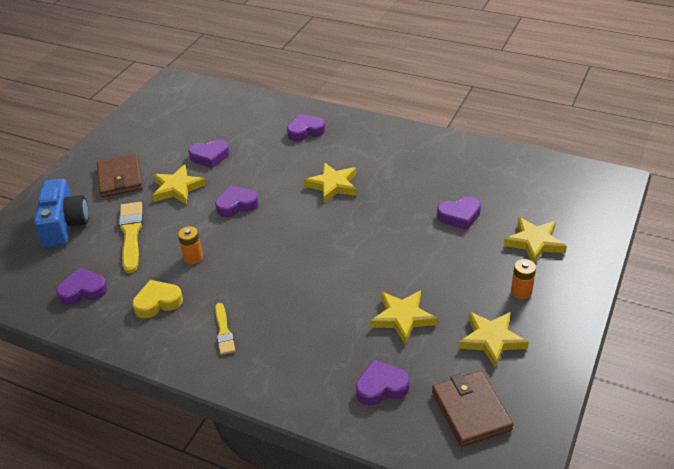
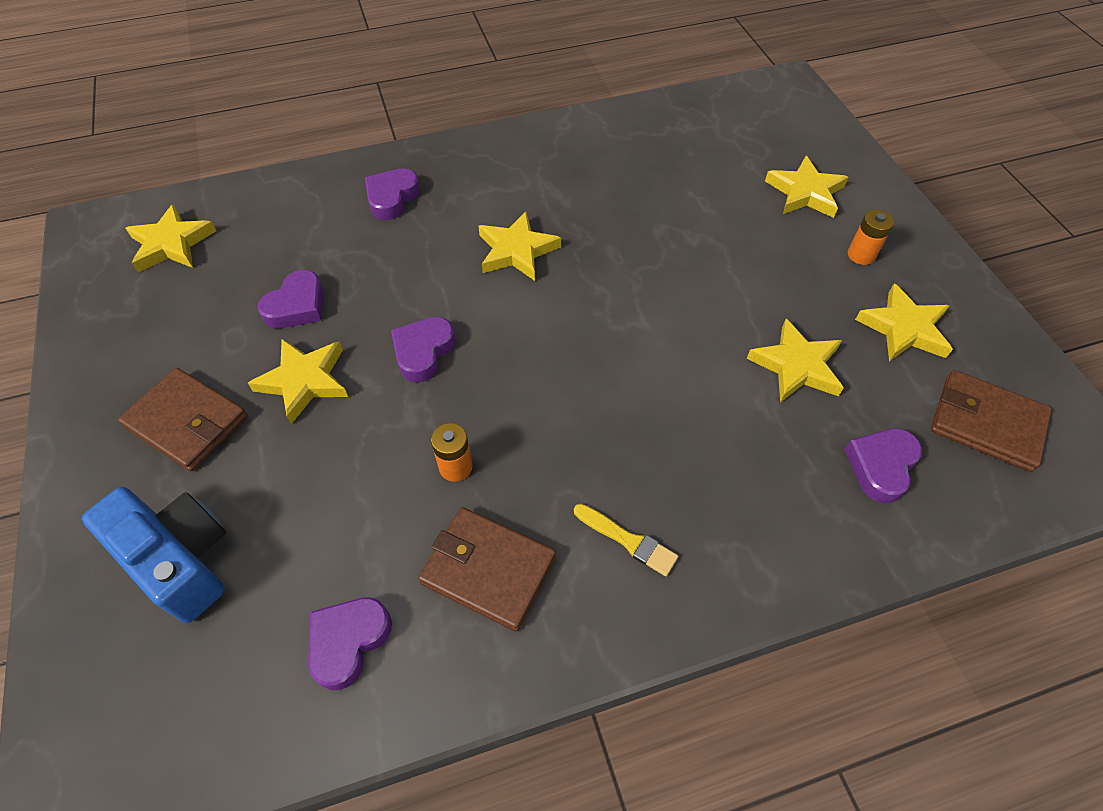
camera: 45 degrees left, 15 degrees up
(131, 234) = (316, 496): yellow brush -> none
(158, 302) = (488, 570): yellow heart -> brown wallet
(192, 104) = (171, 244): none -> yellow star
(459, 216) = (700, 206): purple heart -> none

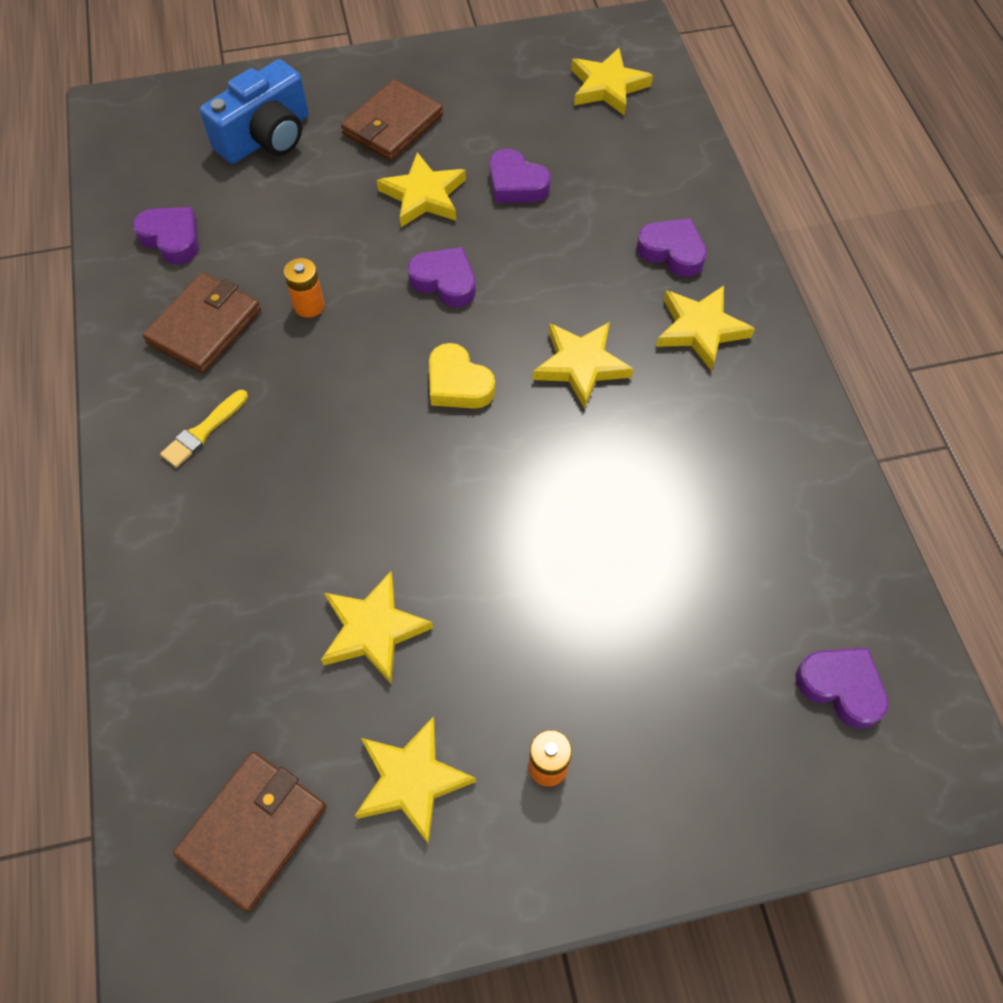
camera: 95 degrees right, 5 degrees up
(544, 331) = (458, 383): none -> yellow heart
(805, 192) = (680, 724): yellow star -> yellow star (700, 329)
(881, 466) = (225, 683): purple heart -> purple heart (841, 687)

